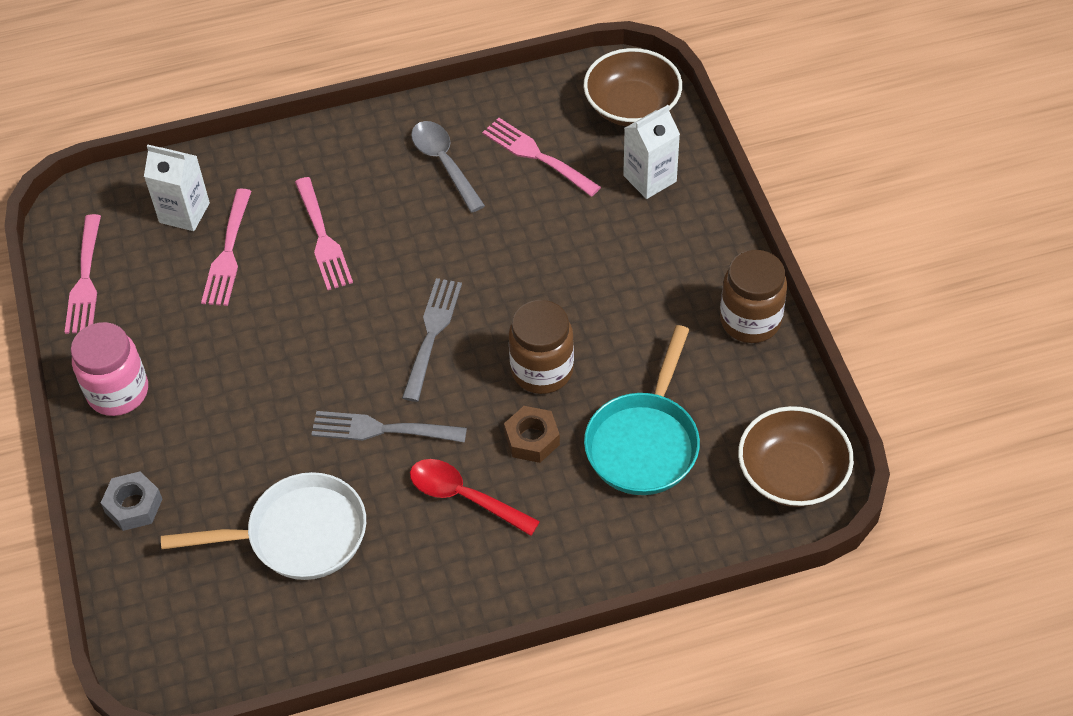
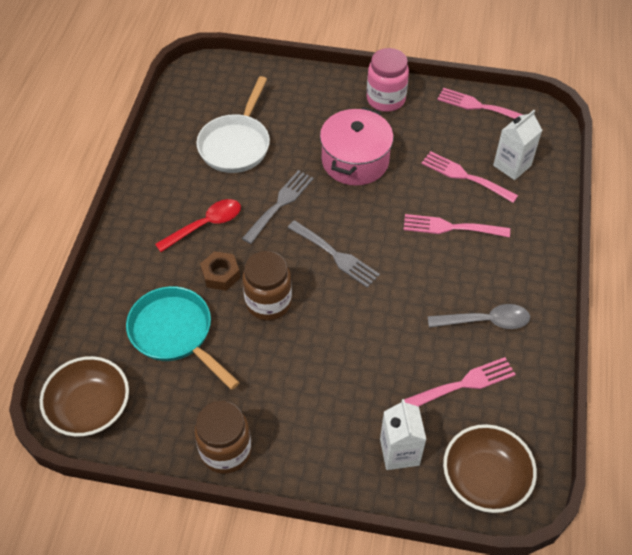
camera: 115 degrees right, 0 degrees up
(134, 506) = (304, 86): grey nut -> none
(259, 379) = (355, 161): none -> pink pot

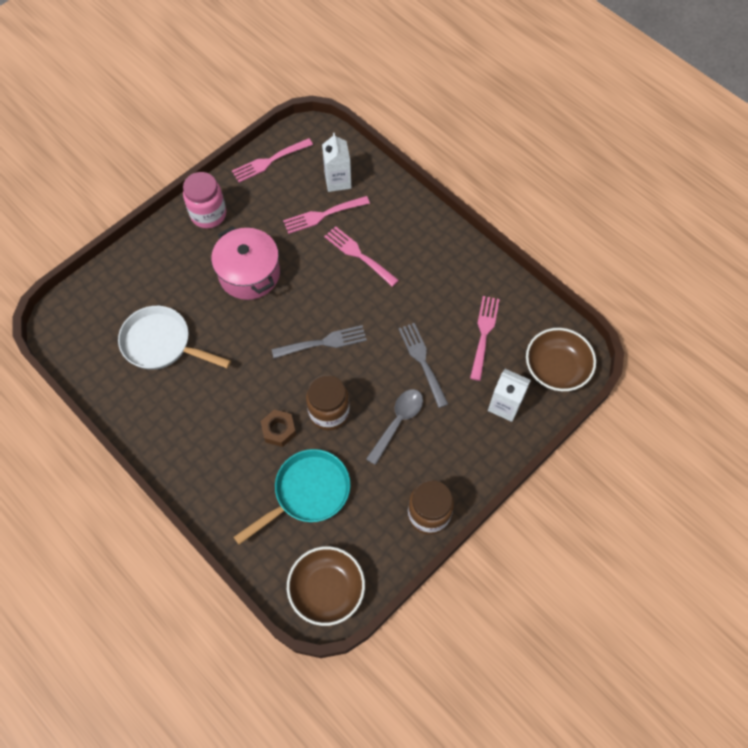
camera: 55 degrees left, 10 degrees up
(175, 334) = (307, 493): turquoise pan -> turquoise pan turned 150 degrees clockwise
(205, 225) = (223, 413): red spoon -> none
(236, 144) = (162, 344): white pan -> white pan turned 150 degrees clockwise
(280, 204) = (247, 349): grey fork -> grey fork (422, 361)
(450, 227) = (358, 255): pink fork -> pink fork turned 90 degrees clockwise
(485, 321) = (447, 288): grey spoon -> grey spoon (397, 422)

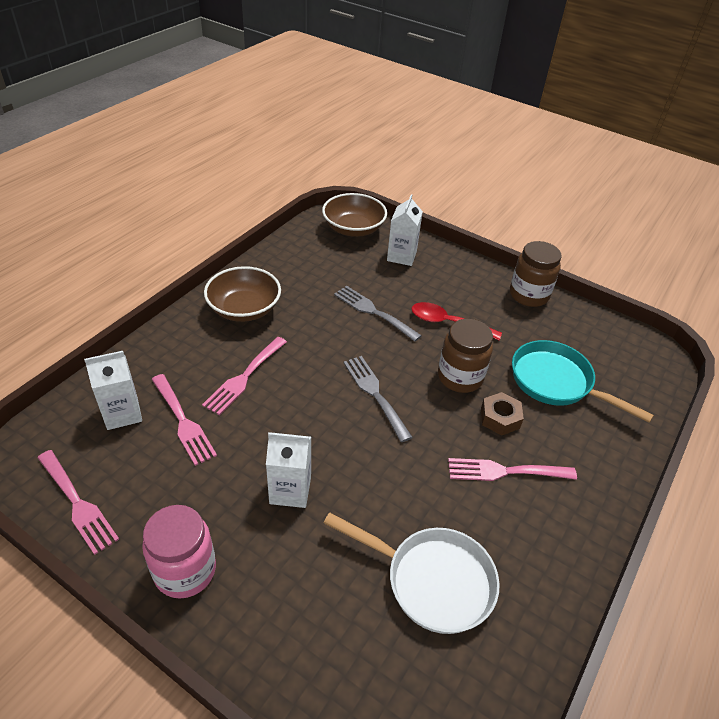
camera: 105 degrees left, 20 degrees down
(162, 344) = (432, 580): white pan -> white pan turned 75 degrees counterclockwise
(249, 274) = (290, 490): pink pot -> white carton
(327, 589) = (638, 355): brown bowl -> brown bowl (244, 309)
(397, 422) = (448, 323): grey spoon -> red spoon
(422, 361) = (373, 312): grey fork -> grey fork turned 75 degrees clockwise
(484, 333) = (329, 272): pink fork -> pink fork (505, 471)

